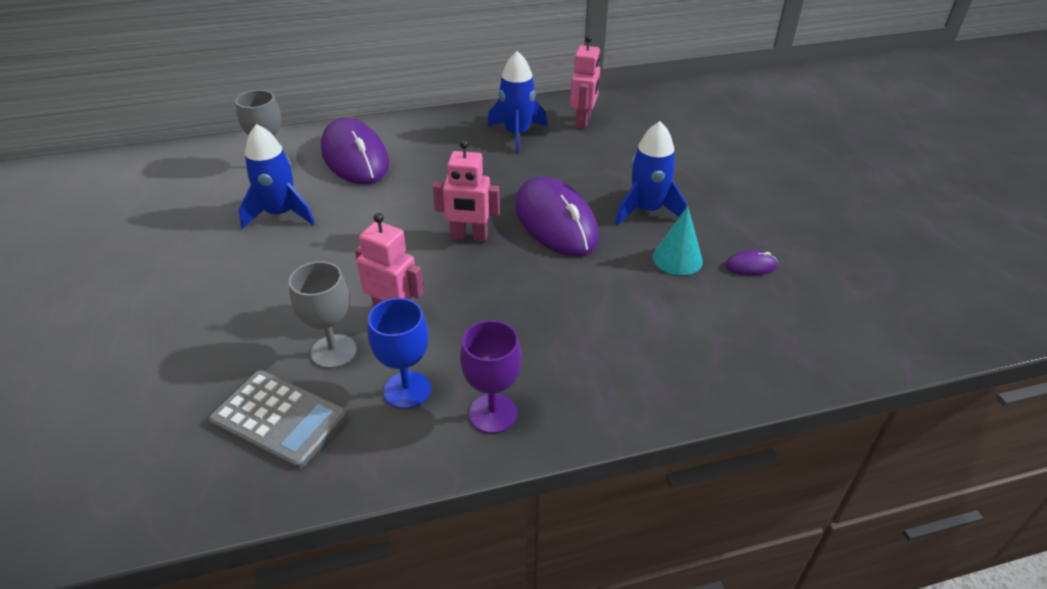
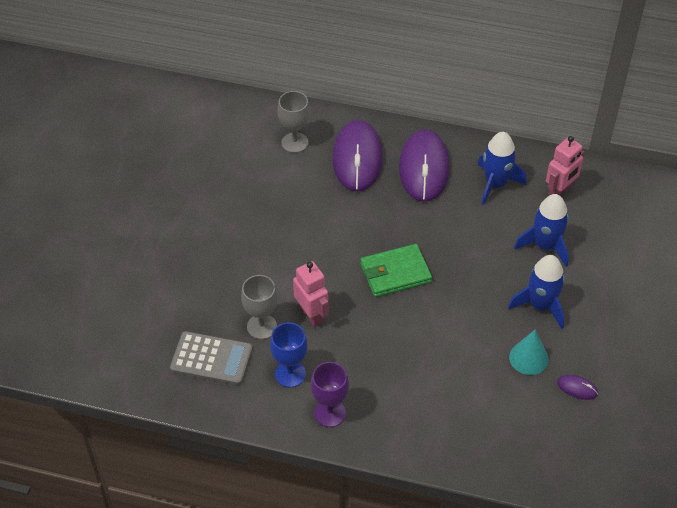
camera: 30 degrees right, 10 degrees up
(279, 419) = (211, 359): grey calculator -> grey calculator turned 45 degrees counterclockwise
(281, 214) = (280, 195): blue rocket -> blue rocket (545, 246)
(469, 237) = (395, 273): pink robot -> green wallet
(555, 222) = (465, 286): purple mouse -> purple mouse (424, 168)

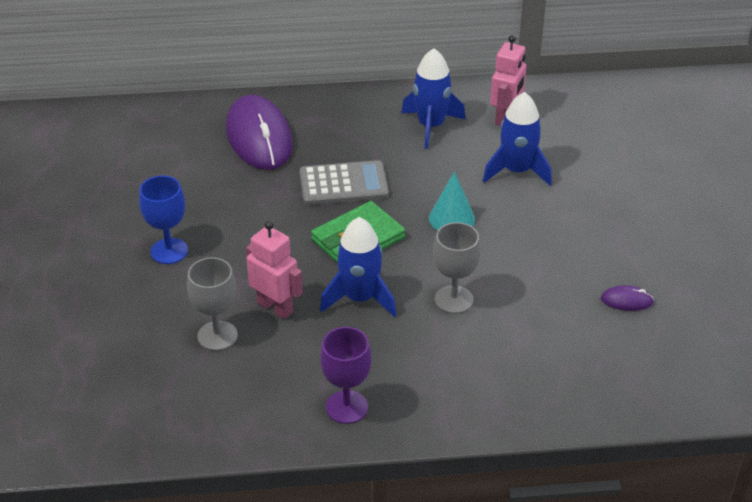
camera: 20 degrees left, 10 degrees down
(211, 359) = (166, 388): grey calculator -> grey calculator (343, 184)
(290, 374) = (276, 378): blue goblet -> blue goblet (169, 251)
(294, 142) = (176, 138): grey goblet -> grey goblet (454, 299)
(424, 168) = (342, 129): purple mouse -> none
(528, 358) = (556, 285): turquoise cone -> turquoise cone (451, 218)
(541, 306) = (542, 230): blue rocket -> blue rocket (360, 298)

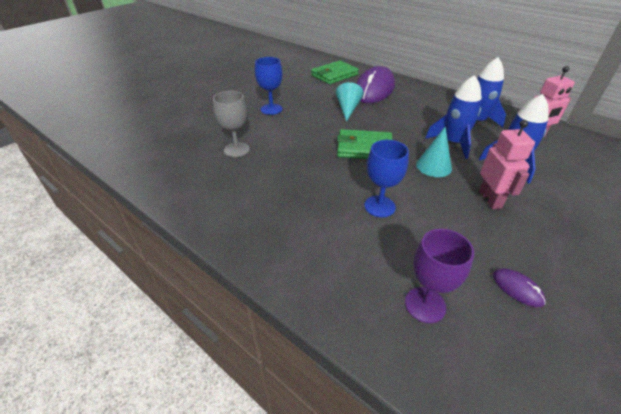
camera: 45 degrees right, 0 degrees up
(170, 139) = (334, 75): none -> green wallet
(267, 191) = (348, 109): none -> turquoise cone
(275, 307) = (279, 153): pink robot -> pink robot (490, 199)
(343, 184) = (390, 123): grey calculator -> none
(346, 407) = (239, 221): purple goblet -> purple goblet (425, 305)
(360, 298) = (326, 174): blue rocket -> blue rocket (453, 143)
(454, 299) = (379, 206): grey goblet -> blue goblet

